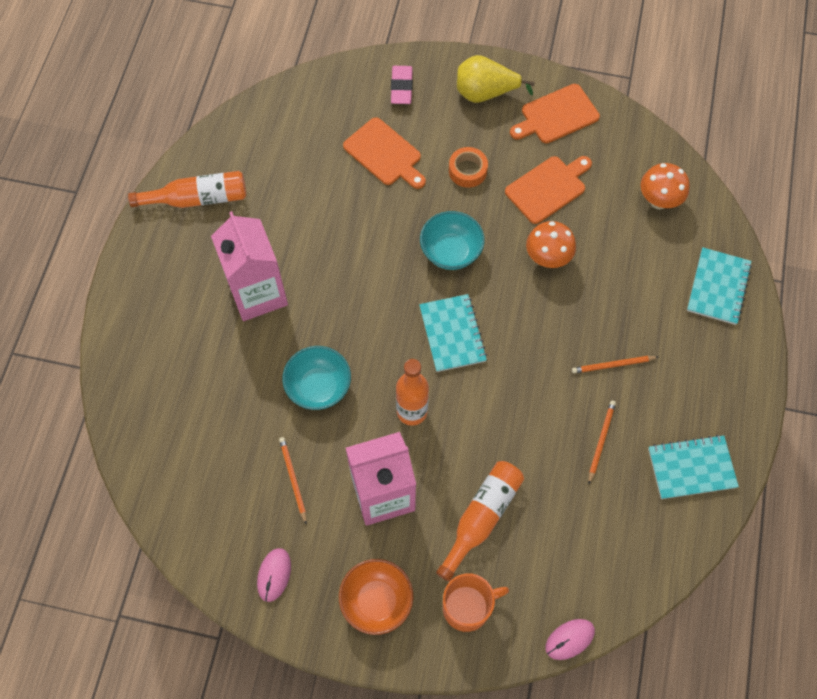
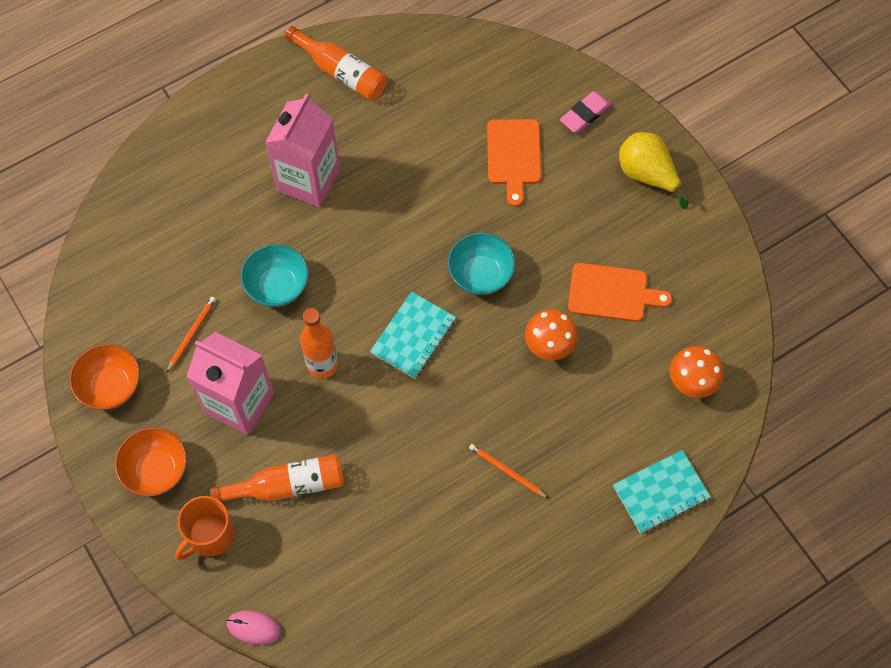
camera: 45 degrees right, 0 degrees up
(274, 575) = (111, 386): pink mouse -> orange bowl
(467, 171) = (563, 224): orange tape -> none
(467, 607) = (210, 535): orange mug -> orange mug turned 105 degrees clockwise
(556, 115) = (685, 242): orange cutting board -> none
(601, 441) = (434, 516): orange pencil -> none
(691, 468) = (479, 602): turquoise notebook -> none

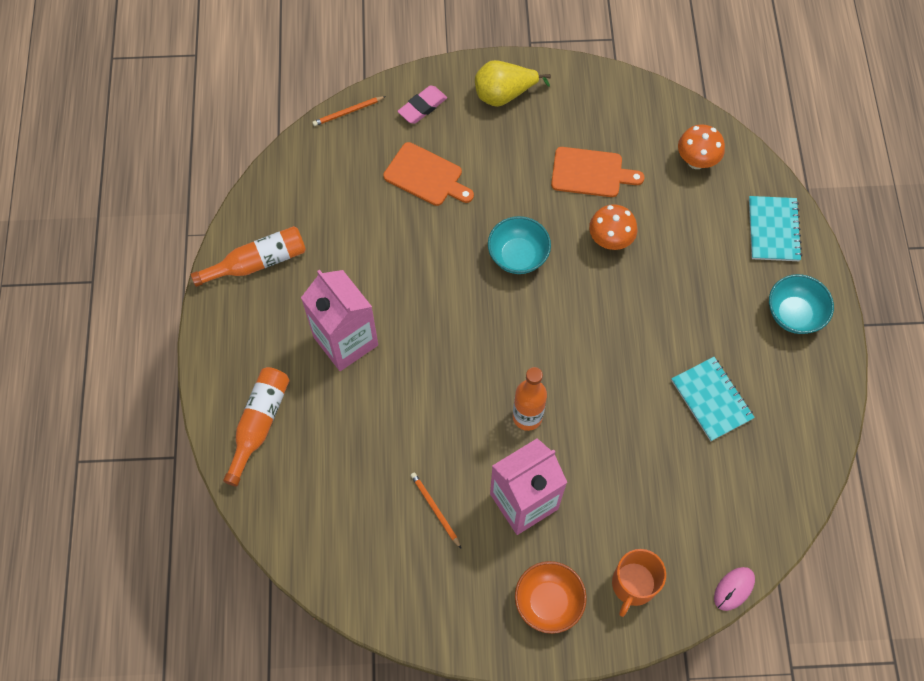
camera: 60 degrees left, 0 degrees up
(111, 386) = (445, 604): orange bowl -> none
(210, 535) = (633, 585): orange mug -> orange mug turned 45 degrees clockwise
(277, 286) = (432, 416): turquoise bowl -> turquoise bowl (794, 314)
(288, 485) = (621, 499): orange bottle -> orange bottle (259, 423)
(413, 336) = (543, 334): turquoise notebook -> turquoise notebook (711, 399)
(507, 471) = (699, 326): orange pencil -> orange pencil (348, 112)
(585, 114) = (422, 107): pink eraser -> pink eraser turned 60 degrees clockwise
(612, 293) = (591, 173): orange cutting board -> orange cutting board turned 60 degrees clockwise

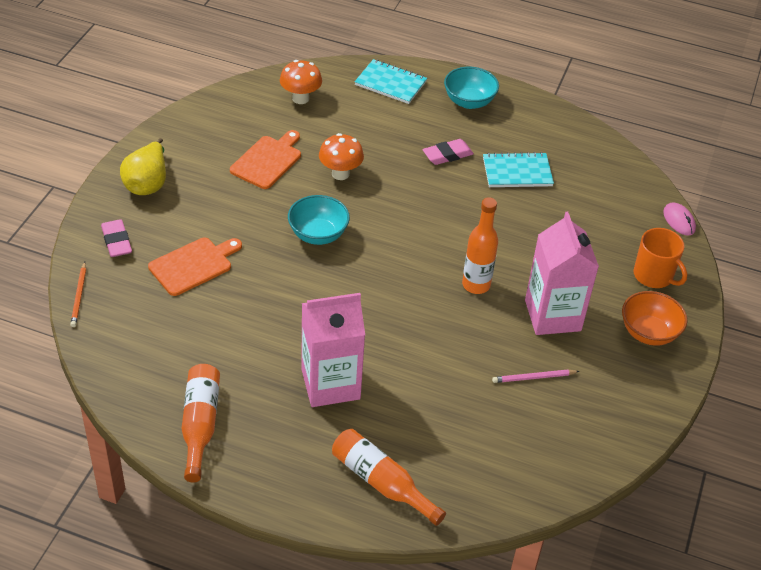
camera: 70 degrees left, 20 degrees down
(435, 509) = (533, 378): orange pencil -> pink pencil
(696, 324) = (447, 155): none -> pink eraser

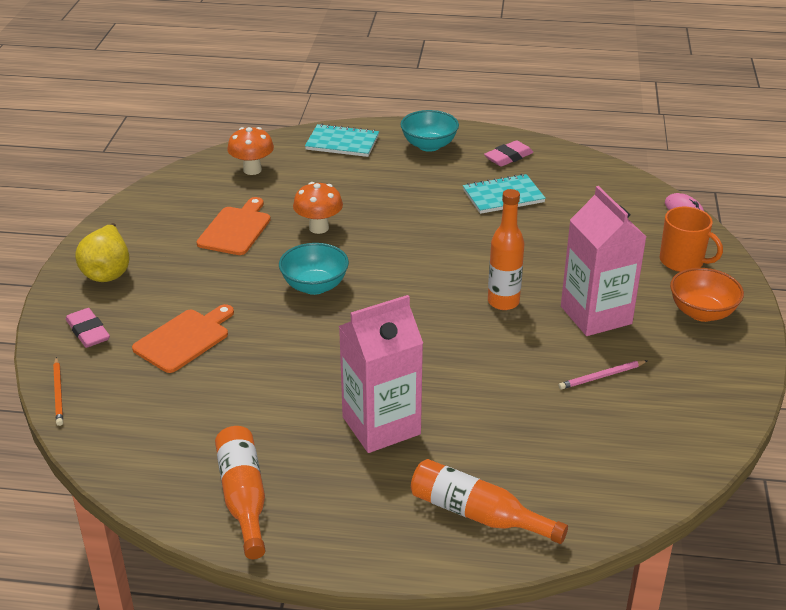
camera: 10 degrees left, 10 degrees down
(447, 155) = (425, 193): pink eraser -> pink eraser (508, 157)

